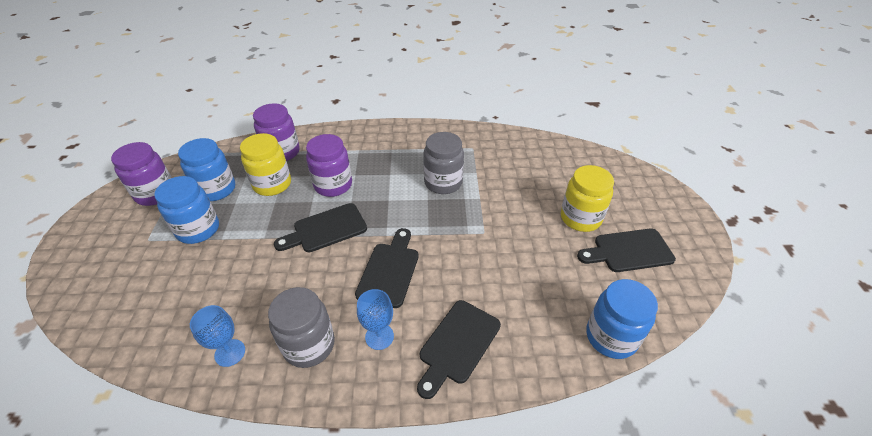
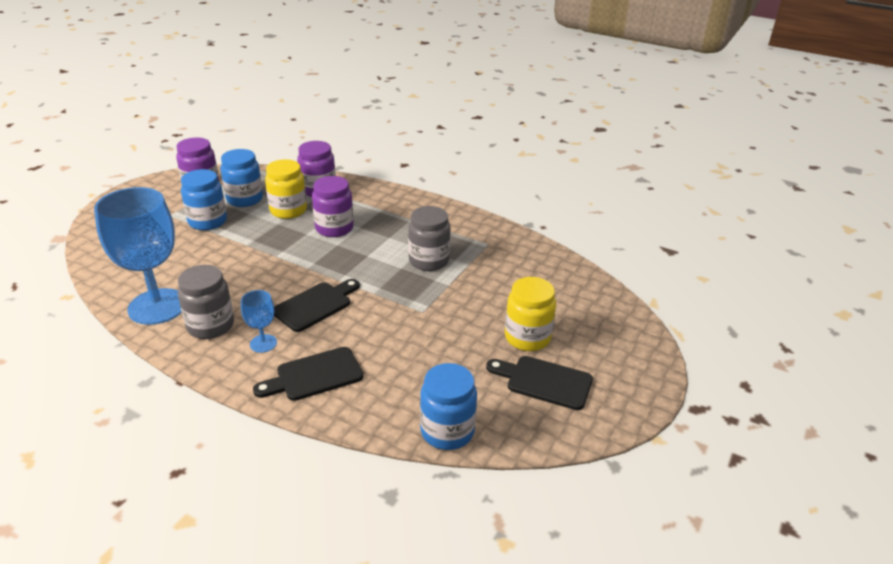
camera: 30 degrees right, 10 degrees down
(230, 353) = (157, 306): blue goblet -> blue goblet, size x2.23
(326, 229) = (297, 257): black cutting board -> none

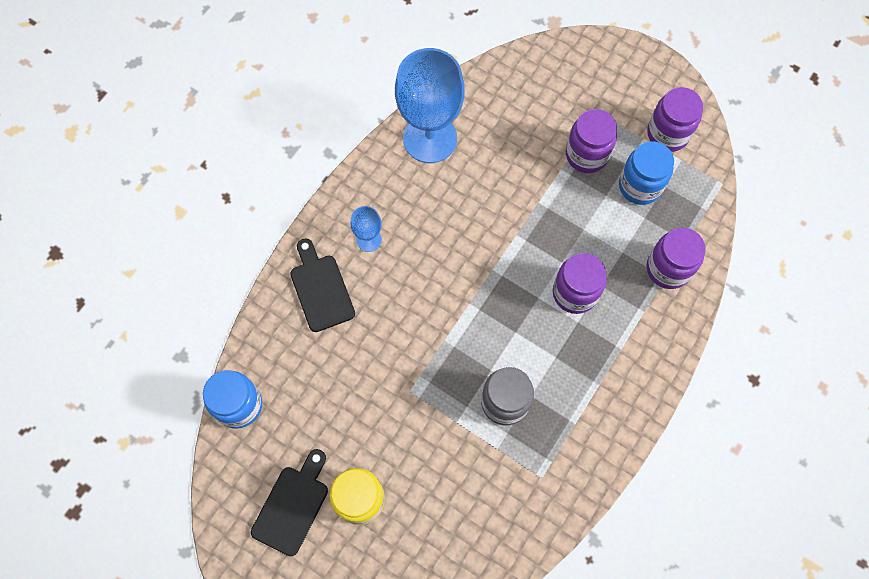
camera: 95 degrees right, 35 degrees up
(208, 221) = (586, 155): blue jar -> purple jar
(210, 326) = (398, 190): grey jar -> none
(288, 210) = (614, 238): yellow jar -> none
(315, 305) = (425, 282): black cutting board -> none

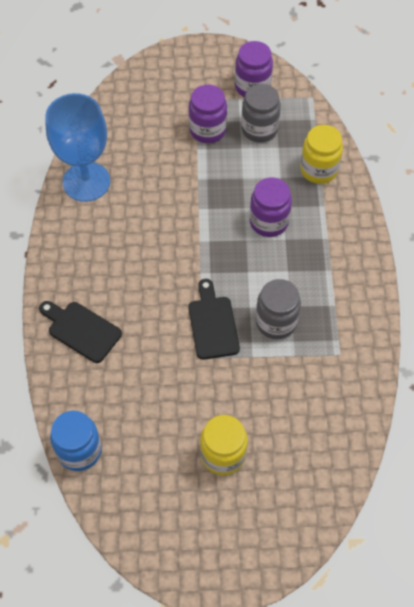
camera: 35 degrees left, 10 degrees down
(292, 506) = (176, 493): black cutting board -> black cutting board (213, 324)
(369, 240) = (92, 275): blue goblet -> none
(640, 186) = (259, 129): blue jar -> grey jar
(668, 268) = (318, 170): purple jar -> yellow jar

